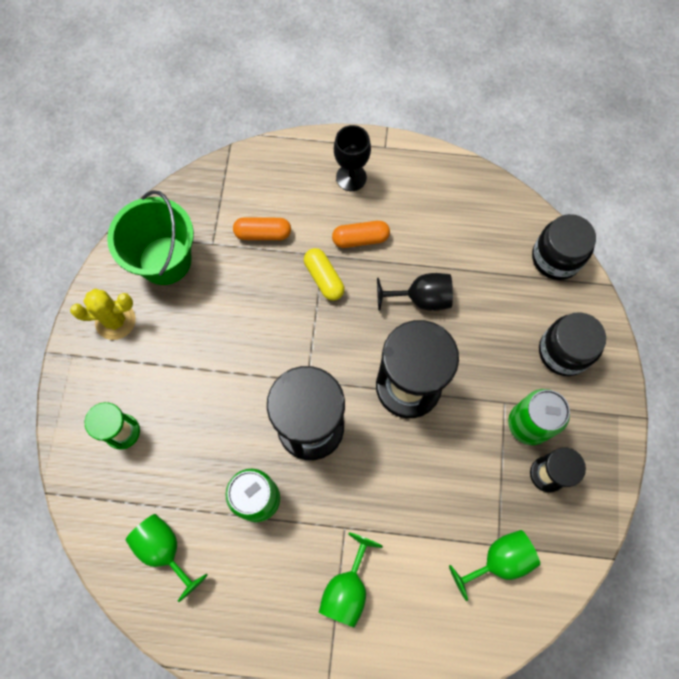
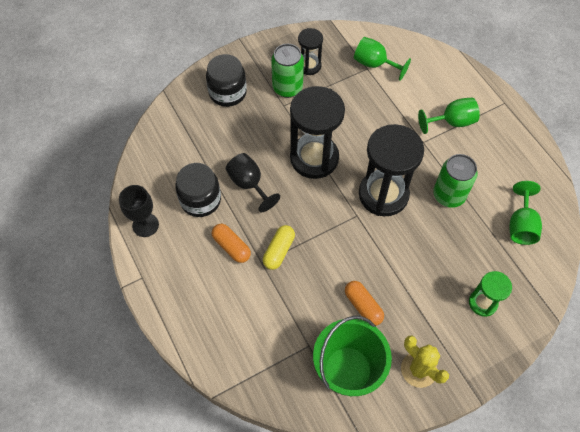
camera: 125 degrees left, 10 degrees down
(263, 233) = (274, 315): orange capsule -> orange capsule (363, 306)
(351, 177) = (185, 284): black goblet -> black goblet (145, 225)
(556, 258) = (164, 126): black jar -> black jar (200, 200)

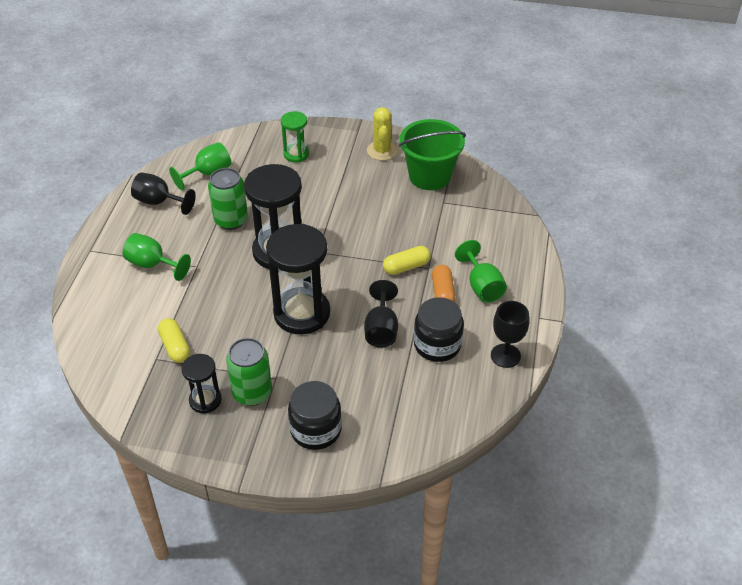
camera: 140 degrees left, 15 degrees down
(363, 306) = (380, 199): orange capsule -> none
(365, 82) = (175, 347): none -> yellow capsule
(374, 64) = (144, 357): green goblet -> green goblet (482, 286)
(517, 172) = (159, 202): none -> black goblet

